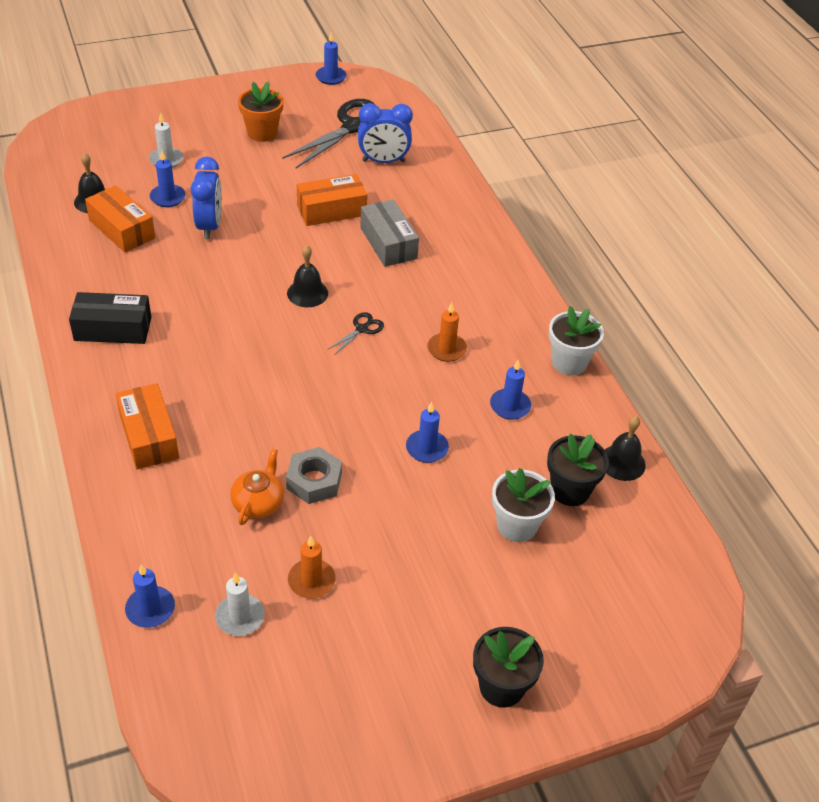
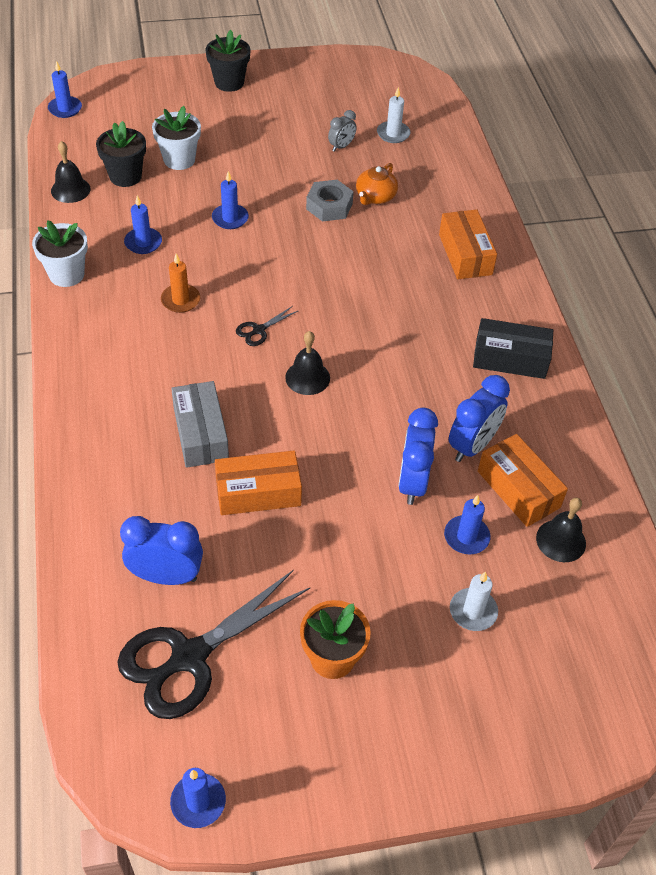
camera: 170 degrees left, 5 degrees up
(150, 609) = (454, 145): blue candle -> blue candle (65, 109)
(157, 255) = (472, 445): none -> blue clock
(311, 581) = (341, 146): orange candle -> grey clock

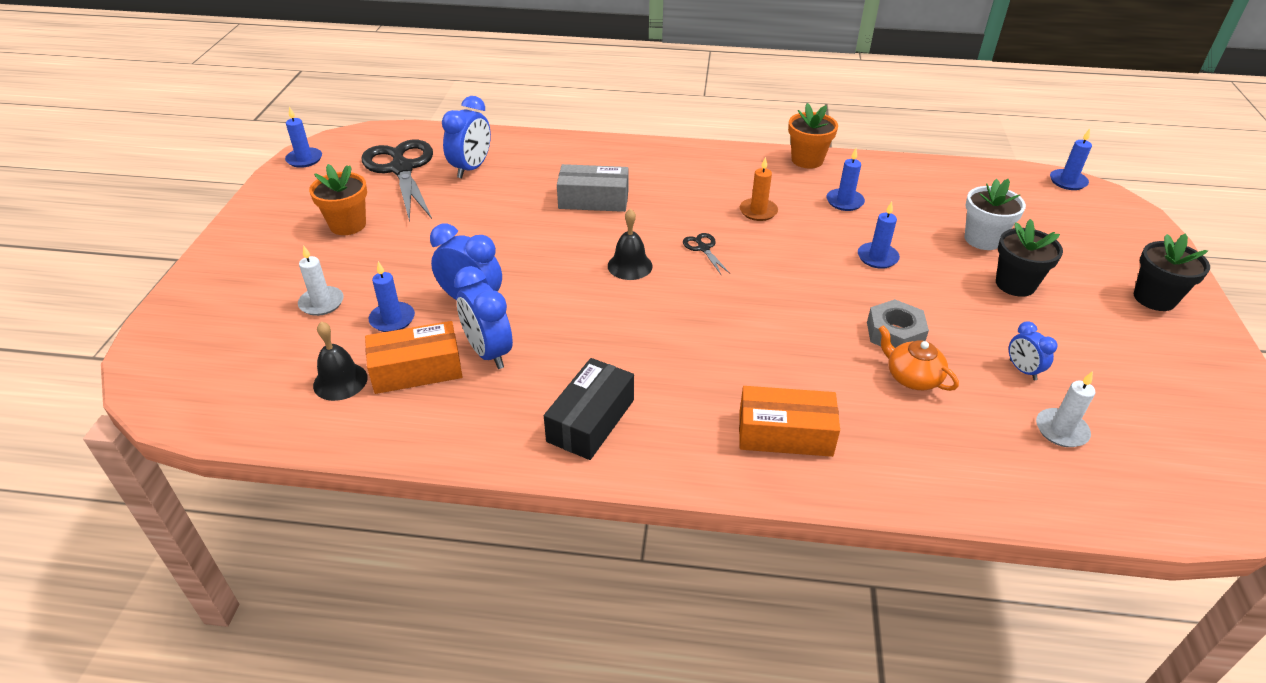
camera: 110 degrees right, 10 degrees down
(66, 274) = (807, 160): white flower pot -> orange flower pot
(70, 190) = (929, 172): black bell -> none
(125, 176) = (951, 203): black flower pot -> black flower pot (1015, 284)
(258, 492) = (517, 217): orange box -> none
(341, 146) = (1022, 370): grey clock -> blue clock

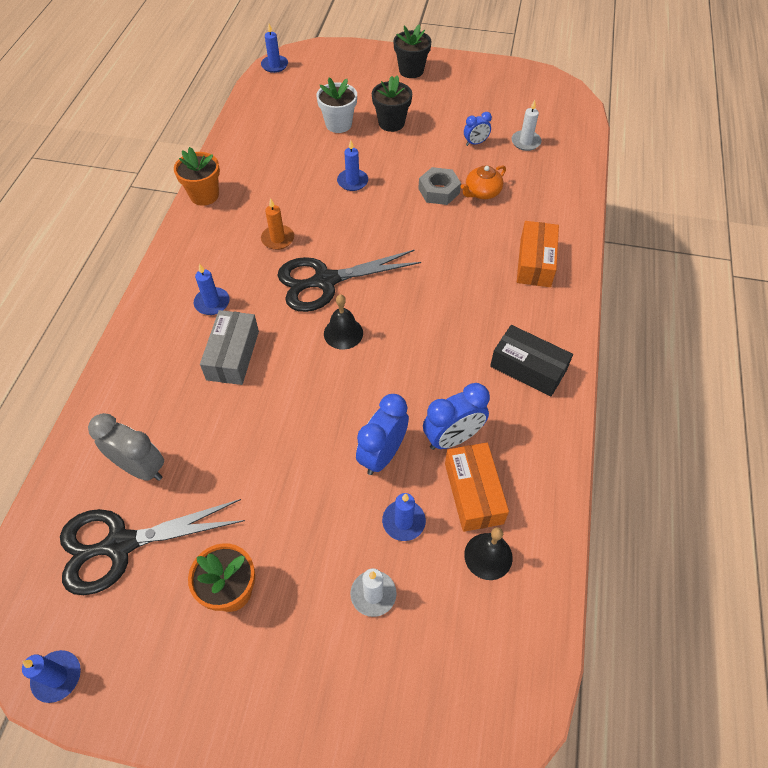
camera: 85 degrees left, 15 degrees up
(471, 168) = (141, 468): blue clock -> grey clock
(703, 248) = (325, 281): black scissors -> black scissors, size x2.40
(844, 201) = (275, 184): blue candle -> blue candle (212, 303)

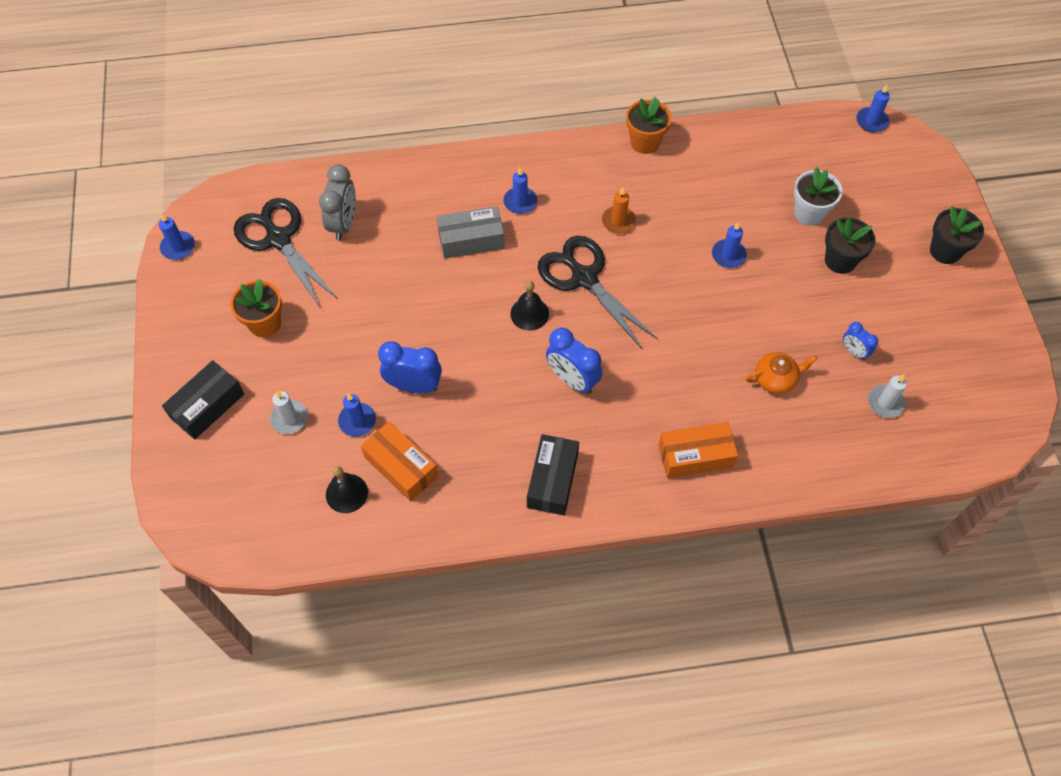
camera: 70 degrees right, 5 degrees up
(318, 692) = (207, 406): none -> black box
(439, 191) = (756, 337): grey nut -> none
(452, 438) = (450, 435): blue clock -> blue clock (572, 380)
(473, 493) = (401, 467): orange box -> orange box turned 75 degrees clockwise
(482, 192) = (775, 379): orange teapot -> orange teapot turned 135 degrees clockwise

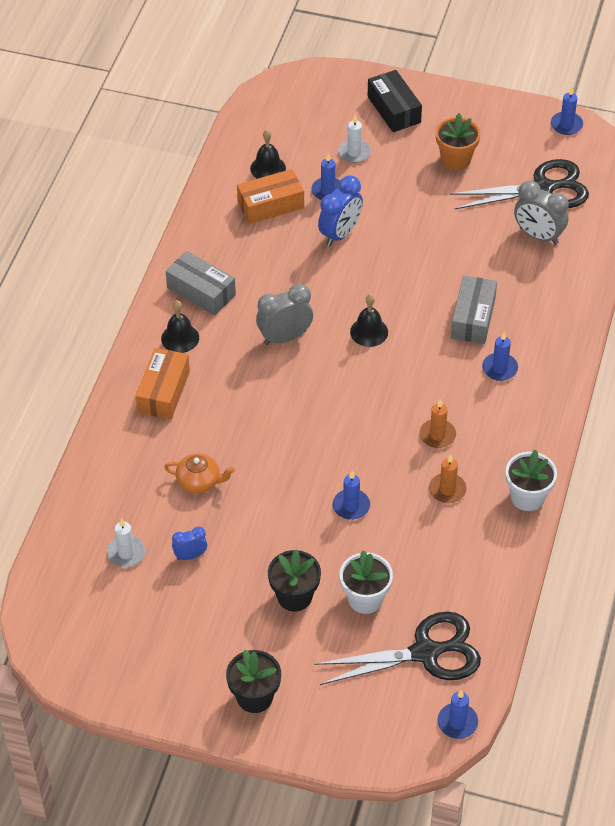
camera: 115 degrees right, 10 degrees down
(552, 480) = (201, 291): black box -> grey box
(572, 380) = (285, 337): blue clock -> grey clock
(584, 278) = (385, 384): black scissors -> black scissors (425, 652)
(622, 472) = (180, 338): none -> black bell
(645, 142) = (527, 497): orange flower pot -> white flower pot
(670, 196) = (447, 490): none -> orange candle
(775, 379) = (199, 481): orange teapot -> orange teapot turned 90 degrees counterclockwise

